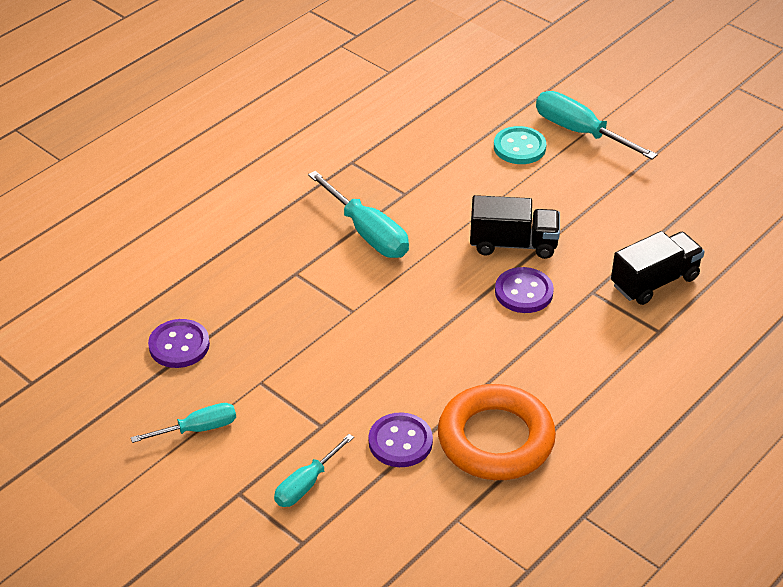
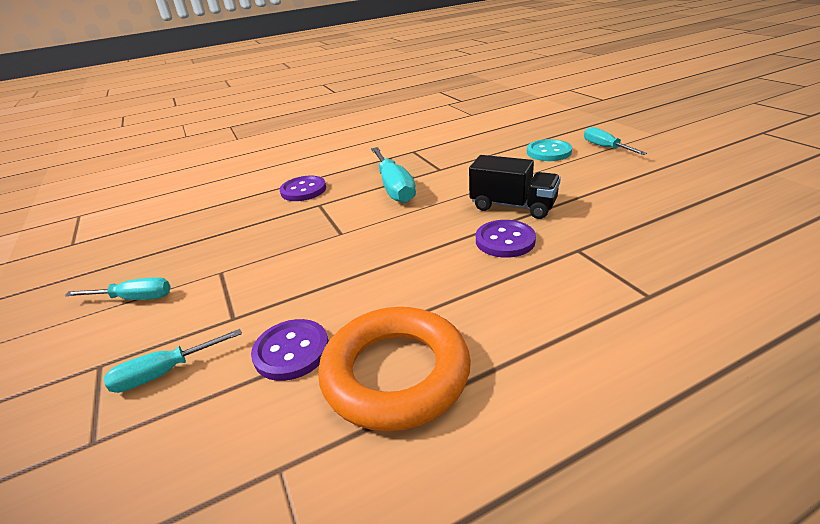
camera: 25 degrees right, 10 degrees down
(179, 345) = (191, 236): purple button -> purple button (303, 190)
(580, 132) = (605, 147): turquoise screwdriver -> turquoise screwdriver, size x0.62
(654, 281) = (653, 250): black truck -> none

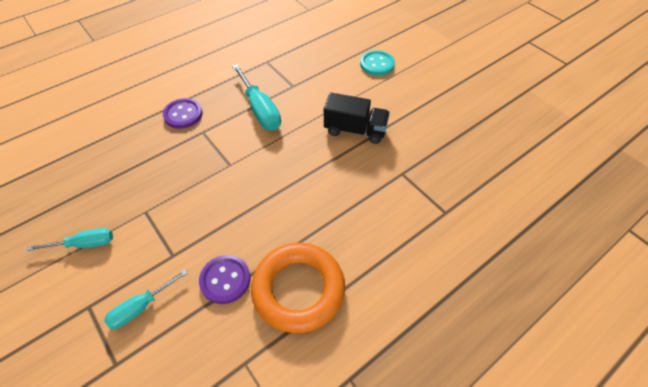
camera: 15 degrees left, 20 degrees up
(505, 240) = (353, 167): purple button -> none
(605, 147) = (419, 59): turquoise screwdriver -> none

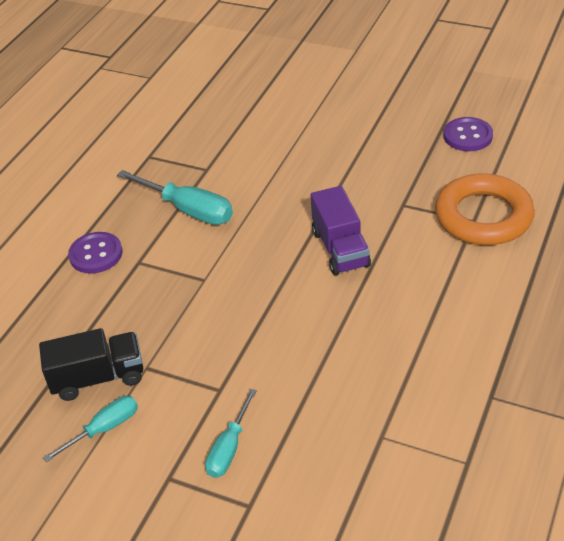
camera: 25 degrees left, 10 degrees down
(225, 280) = (298, 382): purple button -> purple button (468, 136)
(298, 289) = (381, 353): orange ring -> orange ring (483, 216)
(333, 187) = (340, 249): none -> purple truck
(355, 130) = (318, 184): black truck -> black truck (98, 378)
(377, 64) = (286, 107): turquoise button -> none

